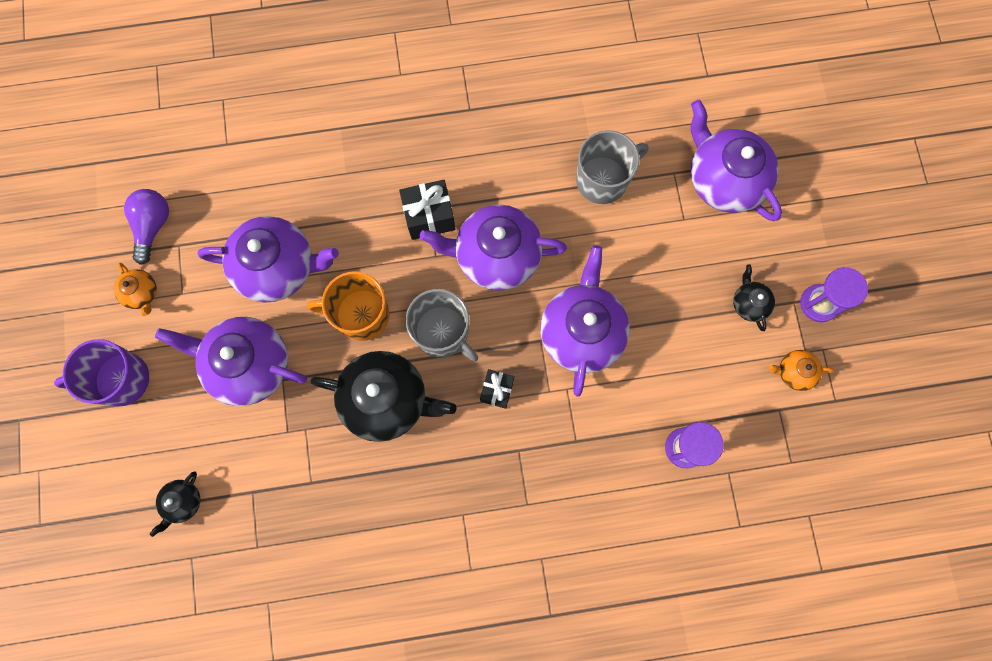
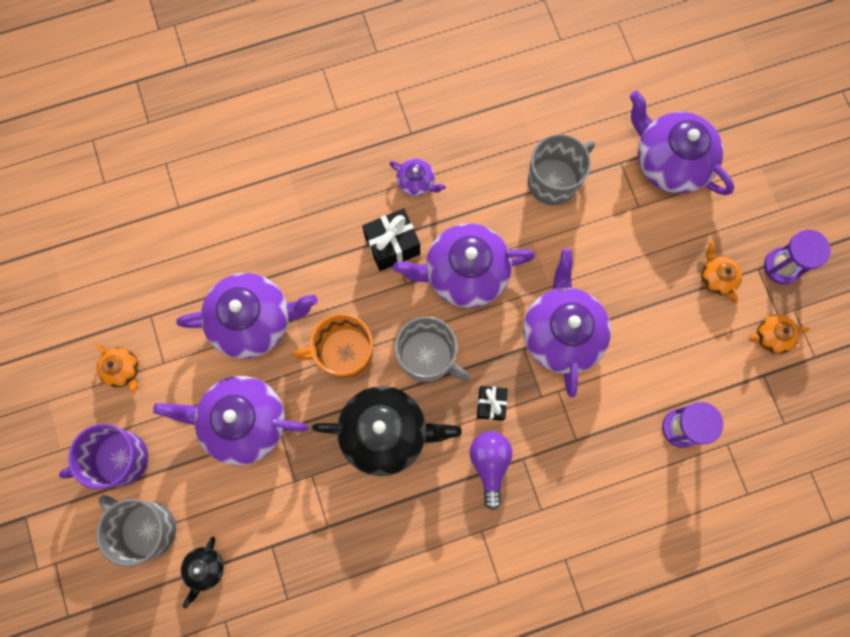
camera: 10 degrees left, 0 degrees up
(134, 452) = (147, 528): none -> grey mug
(153, 226) = (121, 301): purple light bulb -> purple light bulb (489, 464)
(465, 158) = (416, 182): none -> purple teapot
(749, 303) = (716, 278): black teapot -> orange teapot

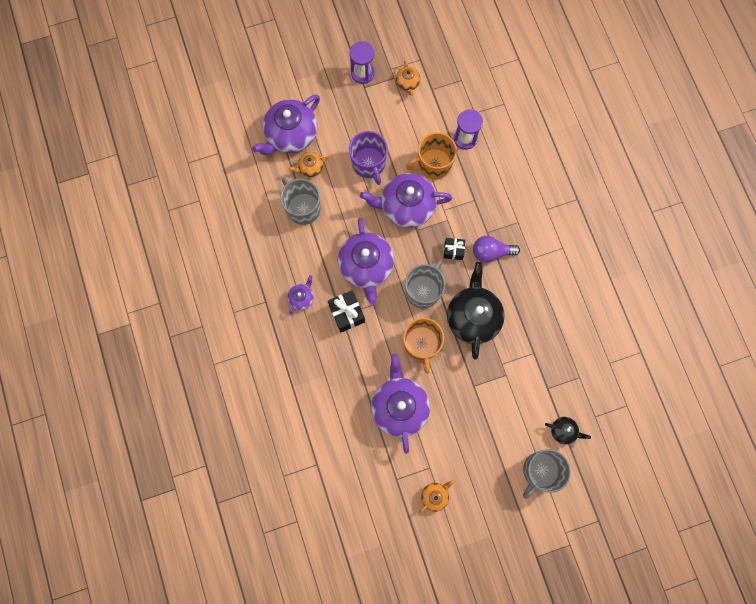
camera: 90 degrees left, 0 degrees up
(120, 459) = (495, 493): purple mug -> purple mug (369, 164)
(243, 422) = (468, 410): purple teapot -> none
(633, 376) = (433, 164): none -> orange mug
(716, 278) = (370, 112): orange teapot -> orange teapot (310, 168)

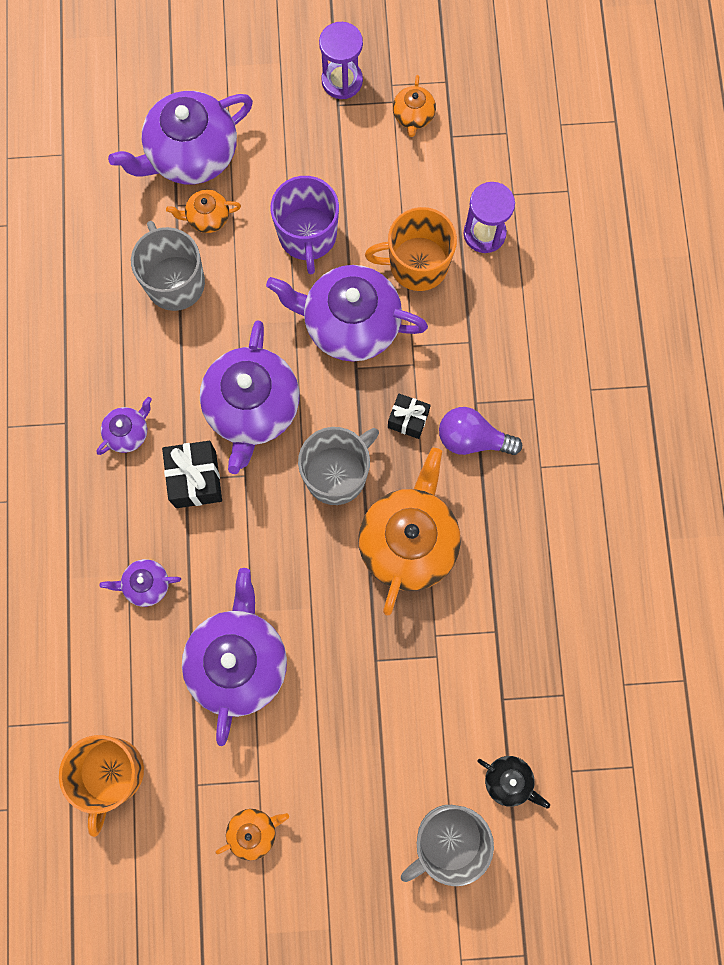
camera: 15 degrees right, 0 degrees up
(336, 378) = (146, 585): none -> purple teapot
(421, 344) = (307, 565): orange mug -> orange mug (111, 773)
(473, 317) = (408, 541): black teapot -> orange teapot

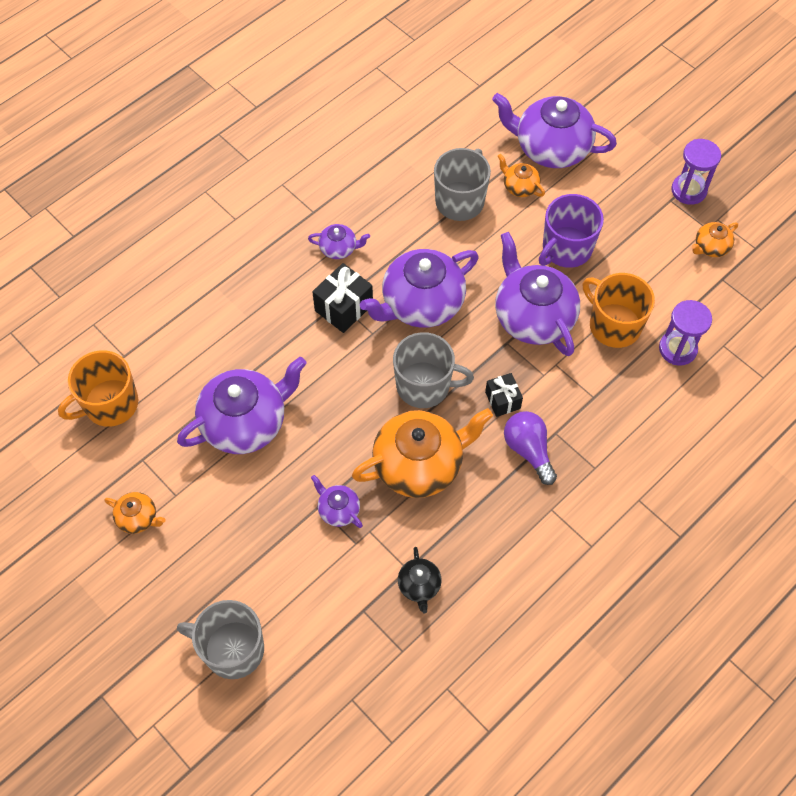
camera: 50 degrees right, 15 degrees down
(146, 585) = (249, 332): purple teapot -> purple teapot (338, 510)
(509, 781) = (308, 660): black teapot -> black teapot (419, 585)

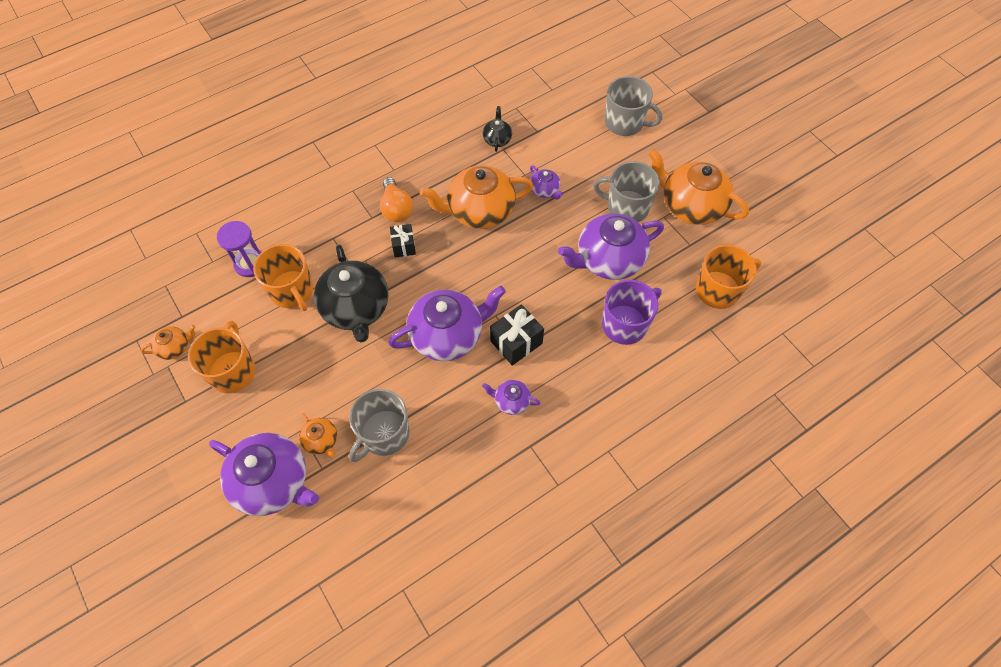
camera: 170 degrees left, 0 degrees up
(138, 518) = (691, 206): orange teapot -> orange teapot, size x2.14
(424, 386) = (462, 266): grey mug -> grey mug (626, 207)
(528, 450) = (396, 209): purple light bulb -> orange light bulb
(533, 317) = (356, 308): purple teapot -> black teapot
(566, 249) = (303, 366): purple mug -> purple mug (625, 324)
(637, 234) = (233, 371): none -> orange mug
(688, 190) = (162, 409): purple hourglass -> none

